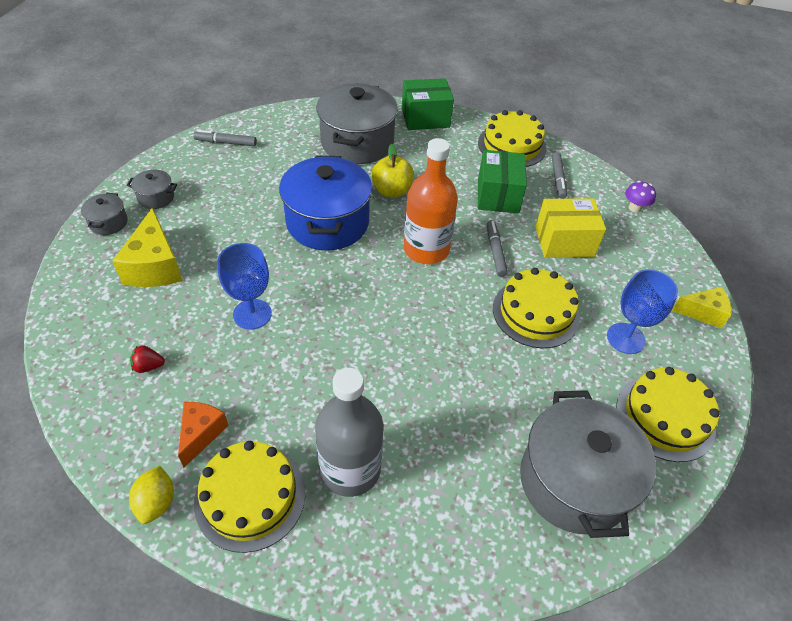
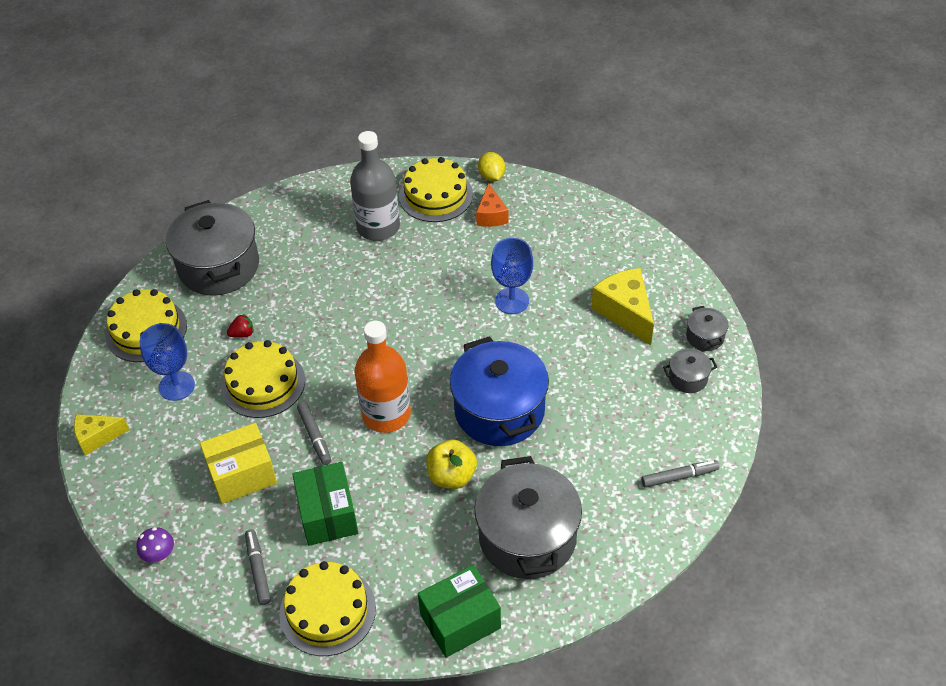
camera: 165 degrees right, 0 degrees up
(148, 366) = (561, 240): red strawberry -> red strawberry (242, 334)

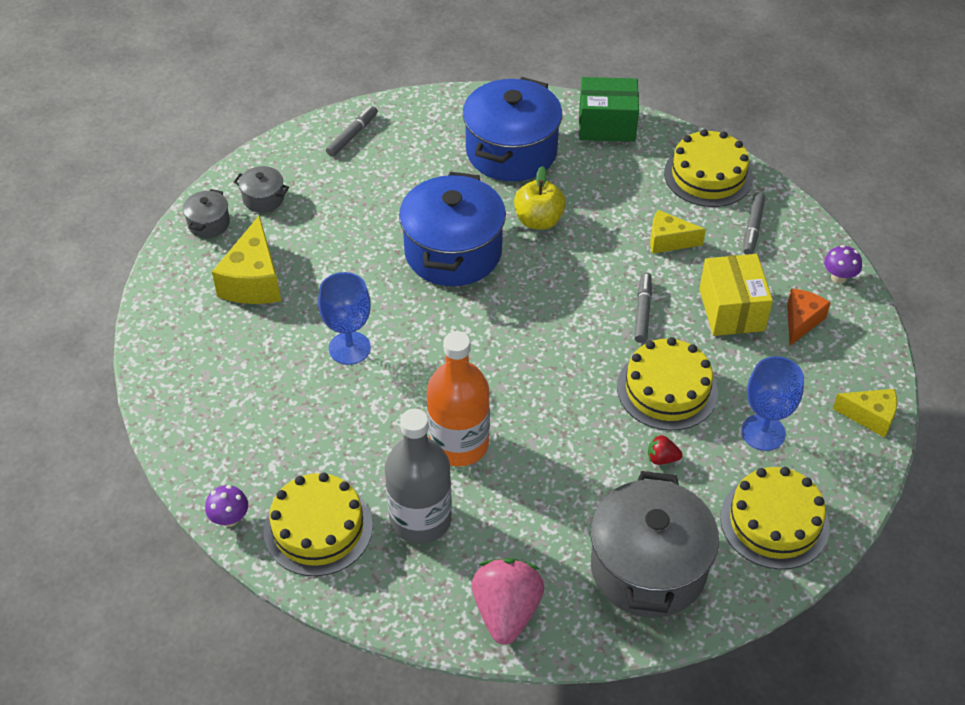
camera: 150 degrees left, 0 degrees up
(242, 475) = (731, 310): yellow box -> yellow box turned 75 degrees clockwise
(292, 207) = (506, 612): none -> pink strawberry
(328, 515) = (668, 241): green box -> yellow cheese
(386, 414) = (560, 299): orange bottle -> orange bottle (459, 444)
(491, 176) = (230, 519): yellow lemon -> purple mushroom
(491, 215) = (279, 462): orange cheese -> orange cheese (801, 321)
(527, 537) = (511, 151): grey pot -> blue pot
(679, 477) = (352, 135): grey marker -> grey marker turned 105 degrees clockwise

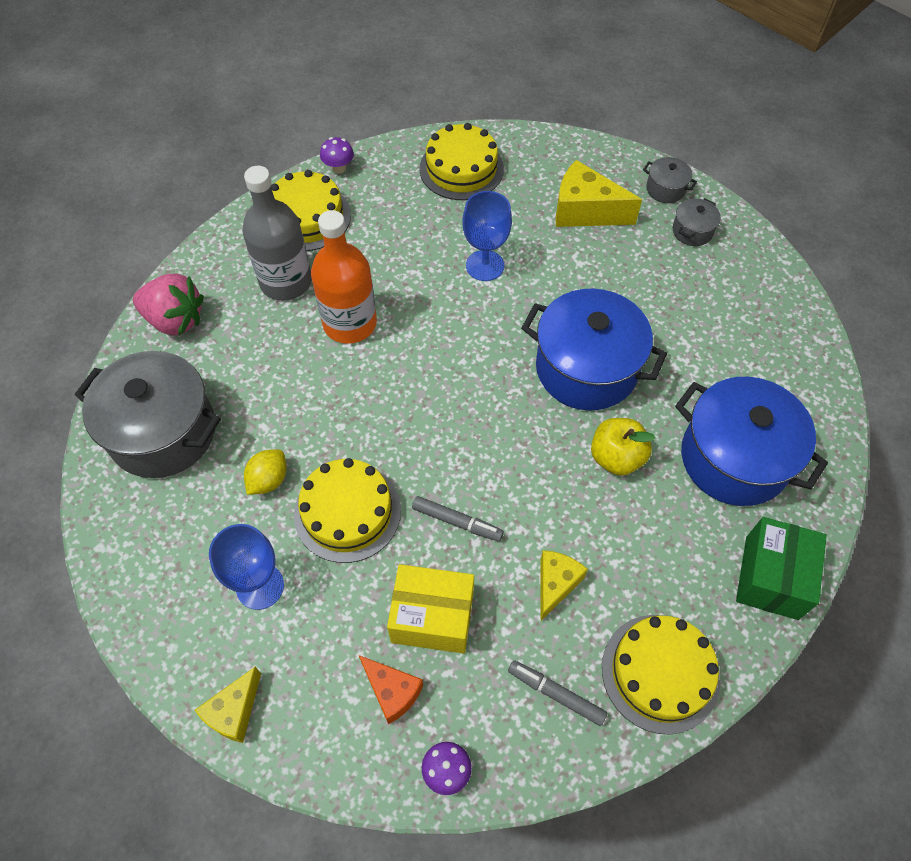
camera: 105 degrees right, 10 degrees up
(352, 135) = (778, 315): grey marker -> none
(662, 458) = (268, 480): red strawberry -> yellow lemon
(774, 522) = (157, 556): yellow cake -> yellow cake (461, 168)

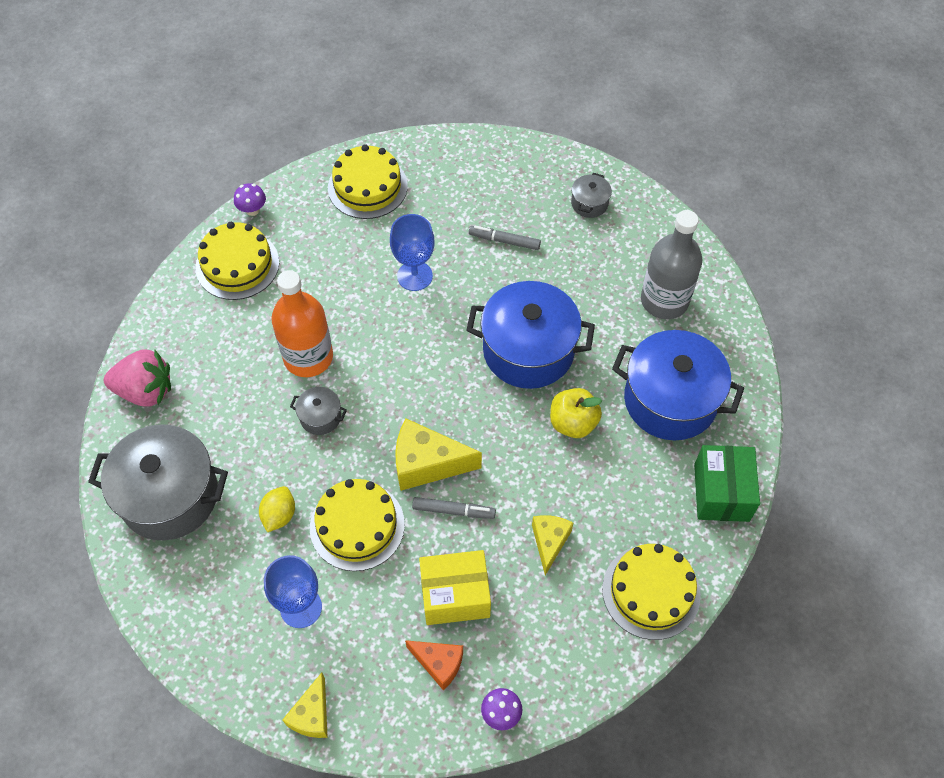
camera: 15 degrees left, 0 degrees up
(286, 282) = (237, 331): grey bottle -> grey bottle (664, 300)
(556, 694) = (572, 630): grey marker -> grey marker (504, 241)
(585, 211) = (491, 204): yellow cheese -> yellow cheese (427, 464)
(665, 189) = (557, 168): grey pot -> grey pot (320, 417)

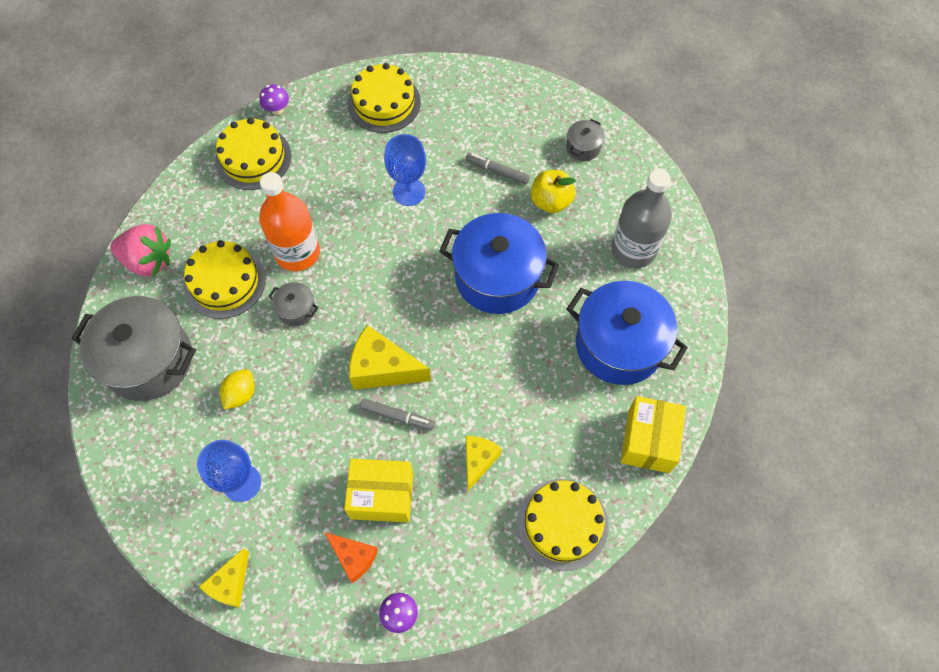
camera: 10 degrees right, 5 degrees up
(357, 526) = (308, 416): yellow cake -> yellow cake (225, 282)
(573, 423) = (524, 352): yellow apple -> yellow apple (551, 201)
(721, 492) = (648, 441): green box -> yellow box

